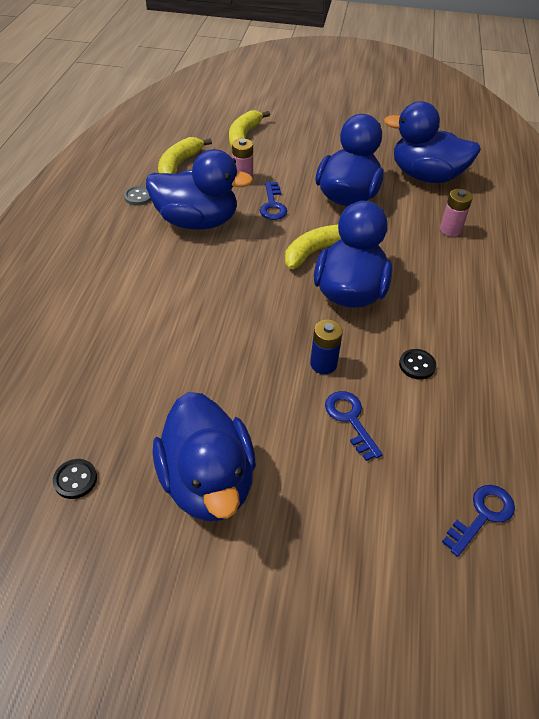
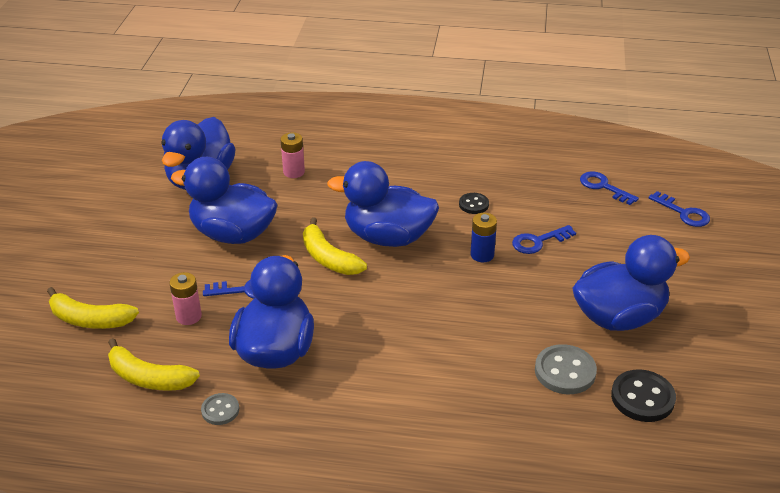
camera: 90 degrees left, 10 degrees down
(75, 479) = (642, 398): black button -> black button, size x1.68
(131, 414) = (565, 371): none -> grey button
(433, 620) = (683, 213): none -> blue key

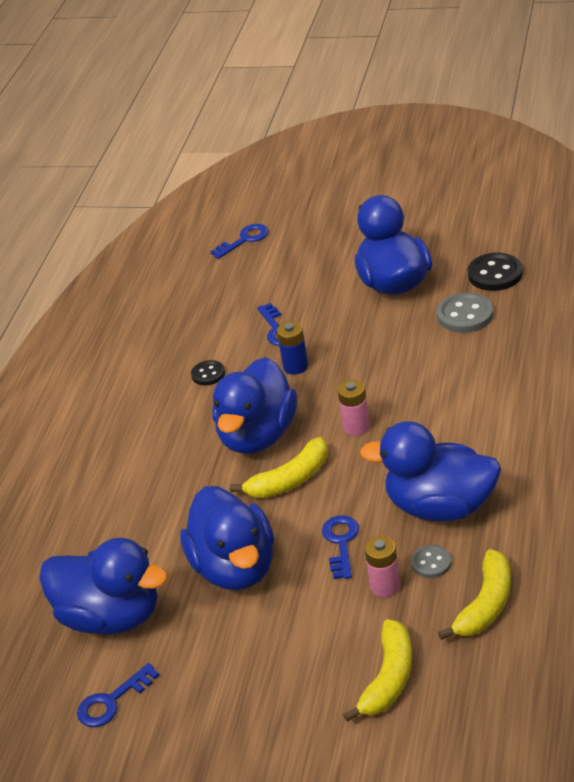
camera: 80 degrees left, 0 degrees up
(220, 410) = (530, 539): grey button -> grey button (431, 563)
(233, 234) = (235, 568): blue duck -> blue duck turned 45 degrees counterclockwise
(294, 172) = (114, 526): pink battery -> pink battery (356, 426)
(603, 187) = (193, 286): blue key -> blue key (112, 701)

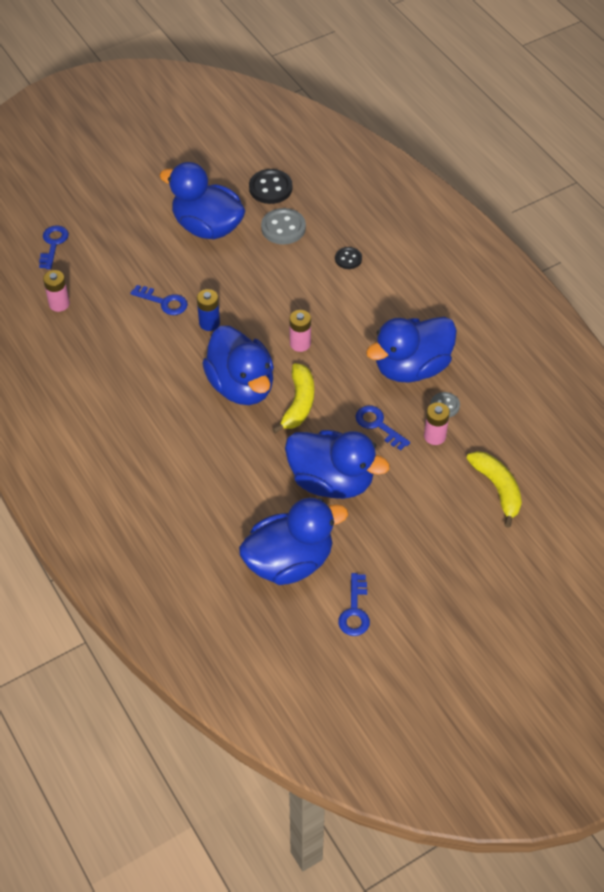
camera: 50 degrees left, 15 degrees up
(191, 290) = (59, 304): none -> pink battery
(208, 374) = (152, 361): black button -> black button (348, 259)
(486, 605) = (502, 412): yellow banana -> none

